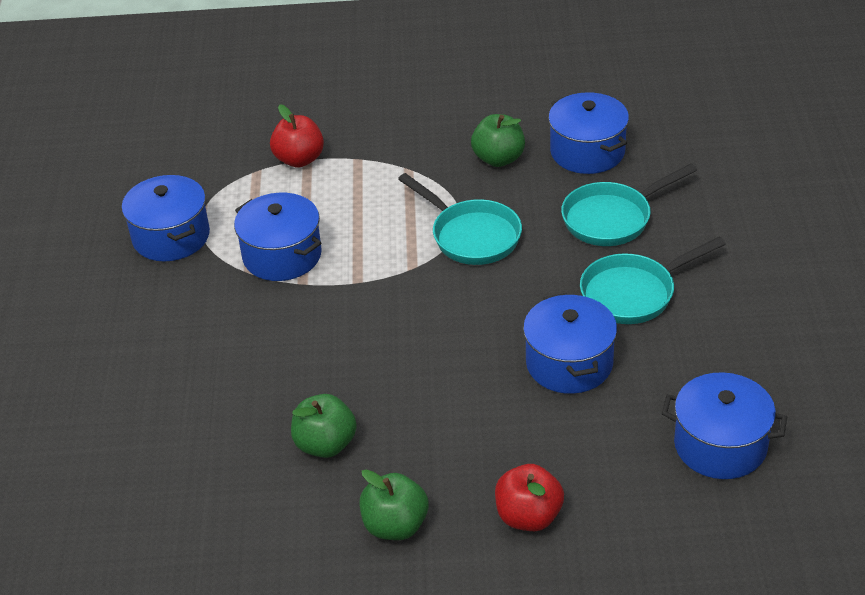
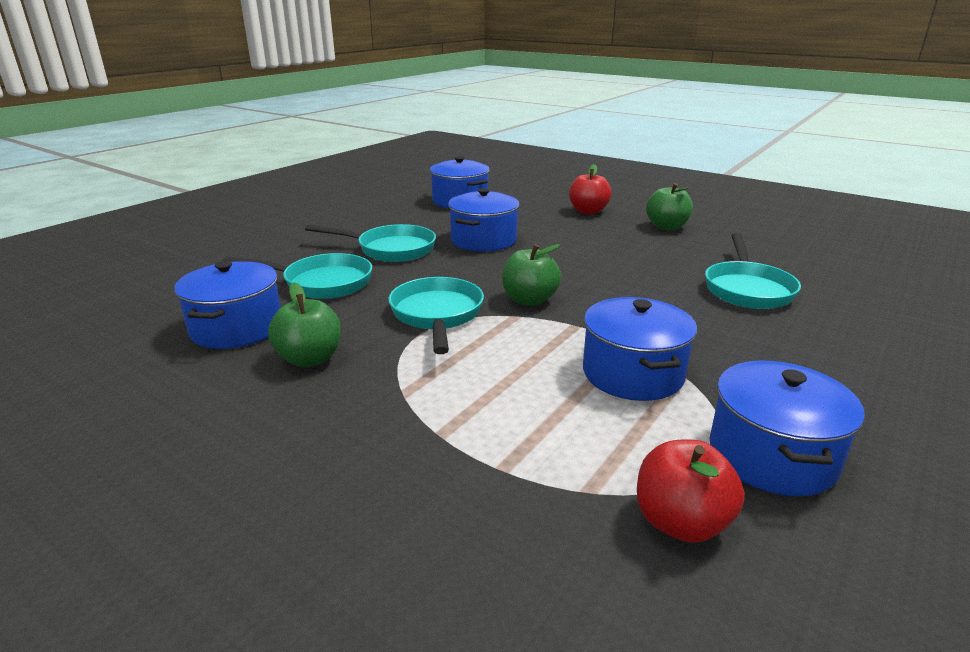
camera: 145 degrees left, 15 degrees down
(240, 418) = (747, 289): none -> turquoise pan
(299, 159) = (512, 475): red apple -> red apple (681, 522)
(325, 444) = (686, 260): green apple -> green apple (529, 300)

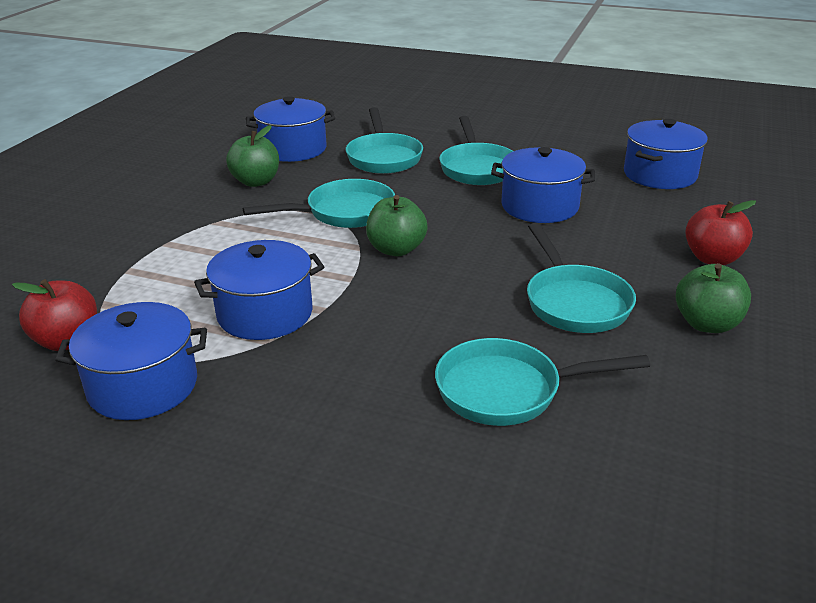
camera: 75 degrees right, 5 degrees up
(635, 253) = (574, 302): none -> turquoise pan

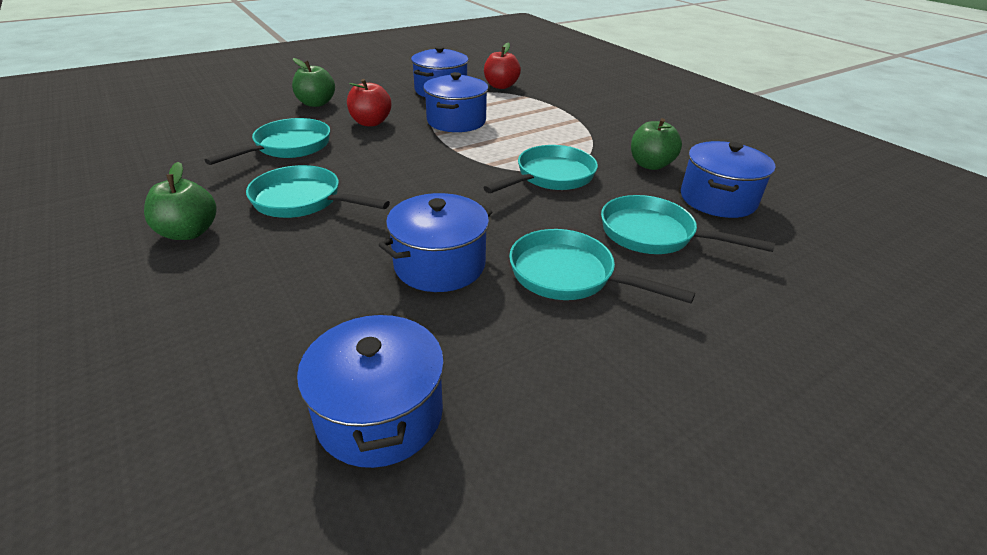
camera: 125 degrees right, 5 degrees up
(343, 212) = (551, 177): turquoise pan -> turquoise pan turned 150 degrees counterclockwise
(396, 249) = (467, 174): green apple -> green apple (316, 103)
(713, 258) = (215, 299): red apple -> red apple (371, 123)

